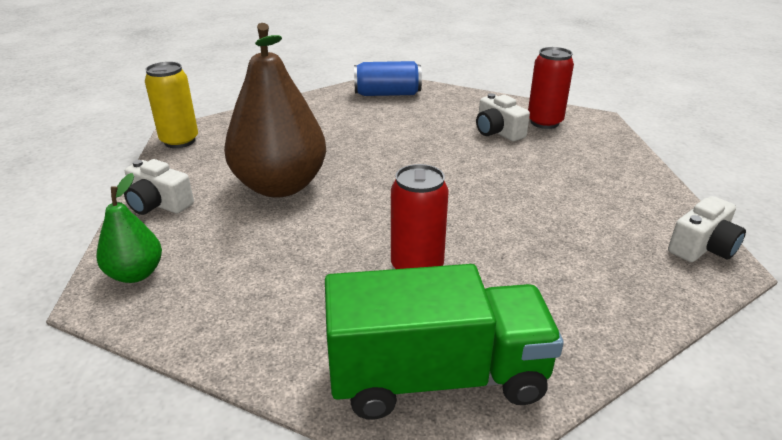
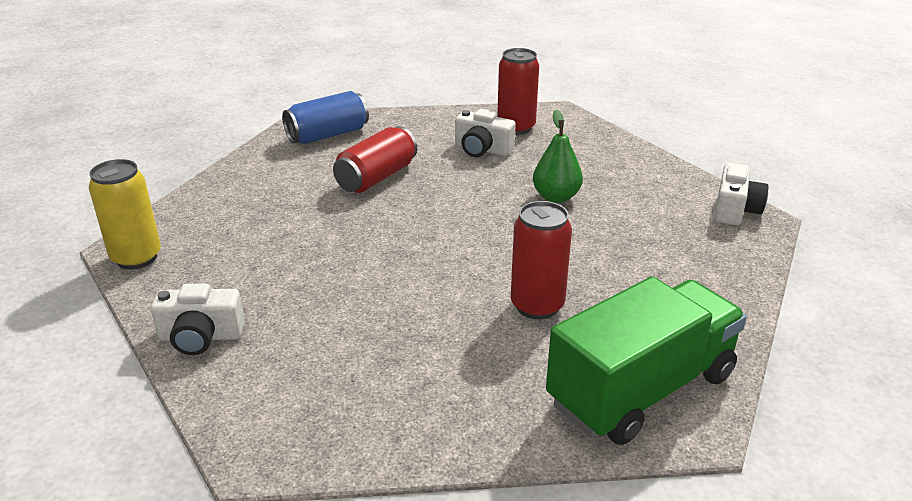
camera: 30 degrees left, 0 degrees up
(136, 274) = (266, 416): green pear -> green pear (556, 197)
(280, 186) = (320, 272): brown pear -> none
(391, 131) = (377, 177): none -> red can

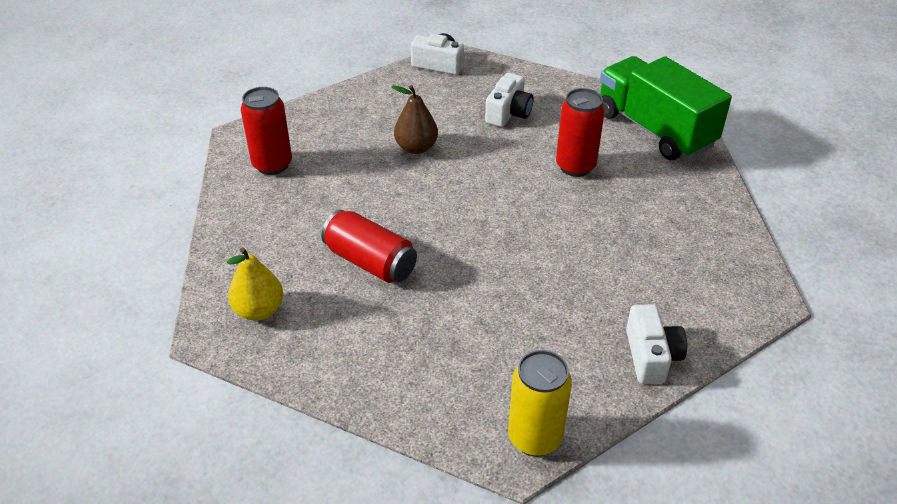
camera: 90 degrees left, 10 degrees up
(328, 135) = (259, 310): blue can -> yellow pear
(482, 149) = (317, 188): white camera -> white camera (508, 113)
(556, 197) = (416, 148): green pear -> brown pear

